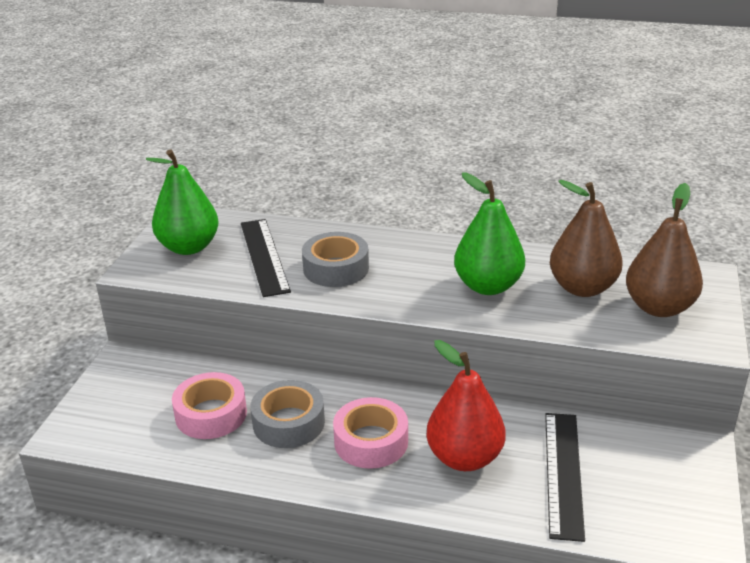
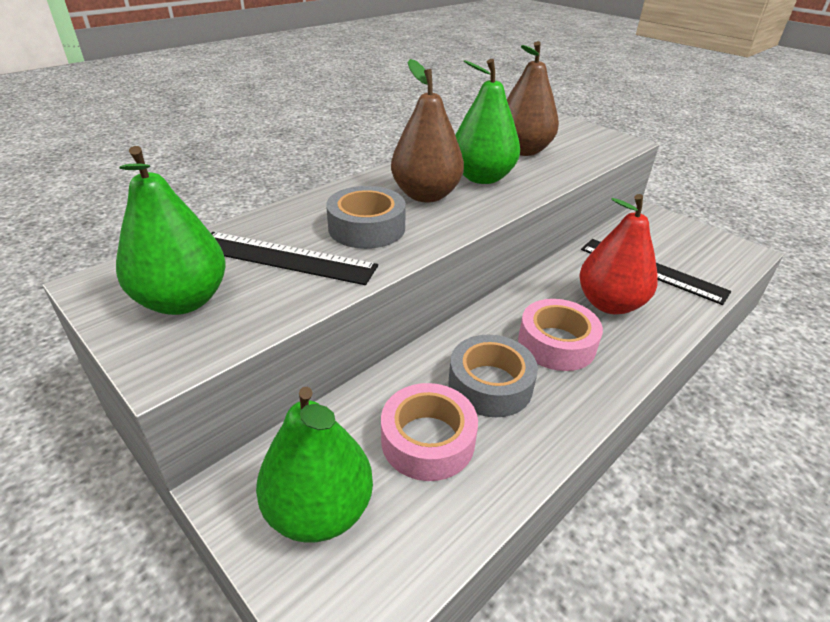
camera: 60 degrees left, 5 degrees up
(128, 395) = (319, 510): none -> green pear
(659, 307) = (571, 140): brown pear -> brown pear (426, 195)

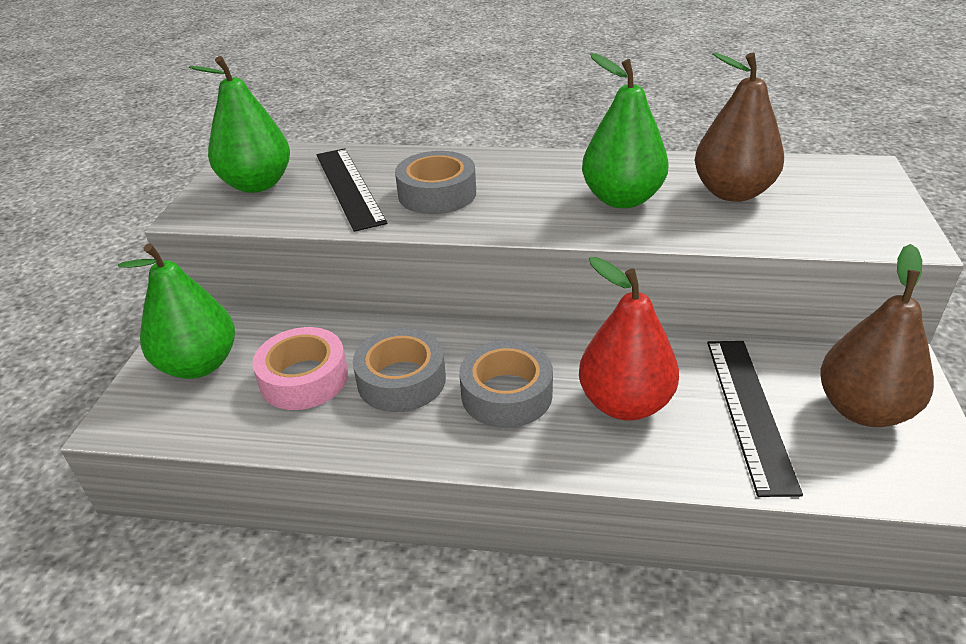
camera: 55 degrees right, 0 degrees up
(426, 195) = (536, 190): brown pear -> brown pear (863, 409)
(556, 343) = (506, 394): pink tape -> grey tape

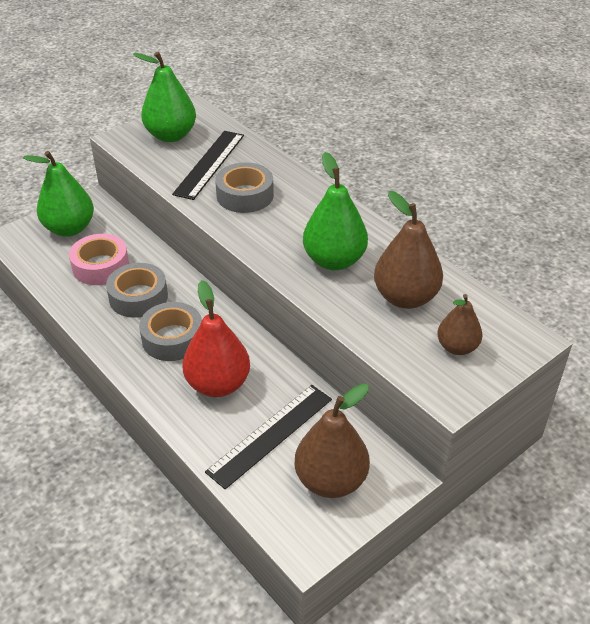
camera: 40 degrees right, 5 degrees up
(839, 203) = (457, 347): none -> brown pear

